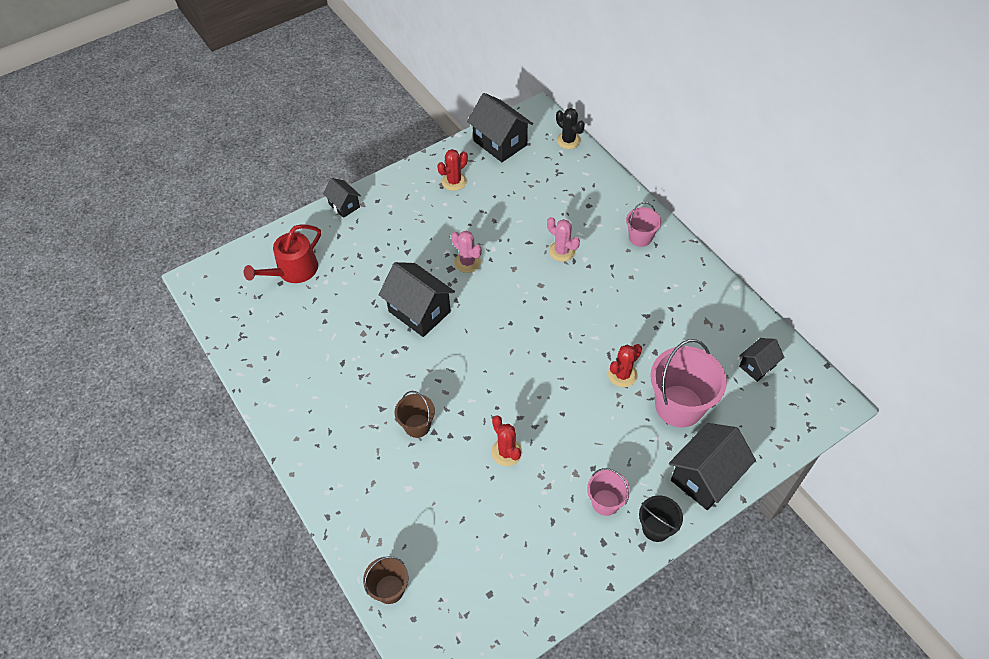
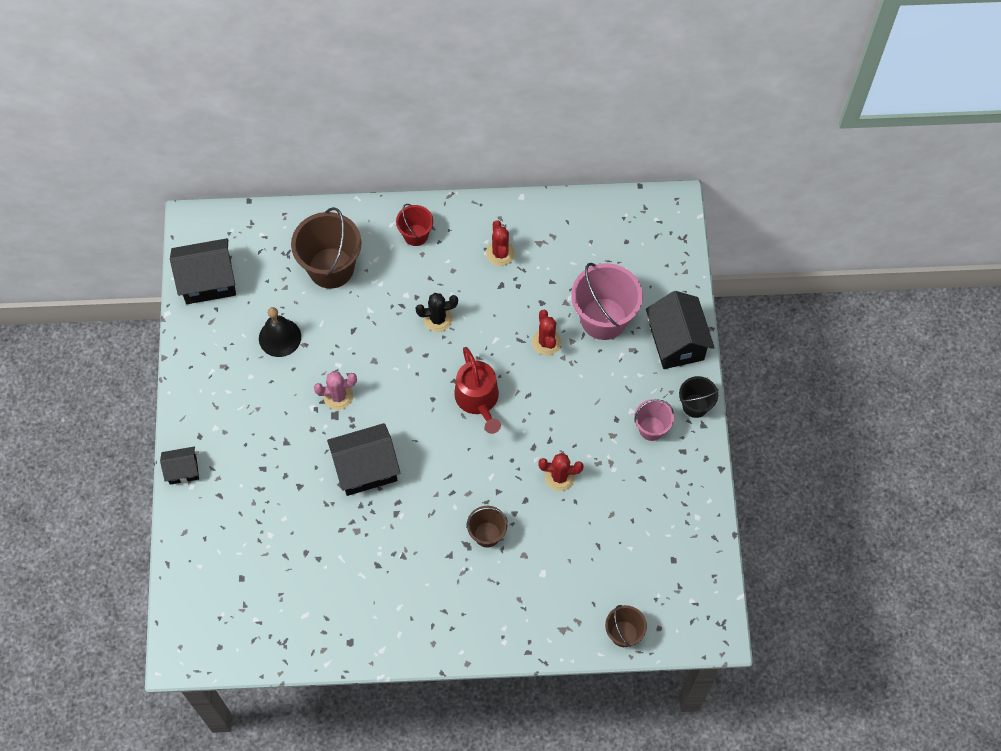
camera: 60 degrees left, 10 degrees up
(293, 270) = (234, 558): red watering can -> red watering can (478, 399)
(454, 181) = (228, 352): red cactus -> red cactus (500, 253)
(488, 203) = (280, 337): none -> black bell
(561, 251) = (383, 309): pink cactus -> none
(568, 140) = (253, 219): black cactus -> black cactus (438, 319)
(568, 202) = (331, 268): none -> brown bucket
(640, 238) = (416, 235): pink bucket -> red bucket
(757, 366) = (606, 236): black house -> none

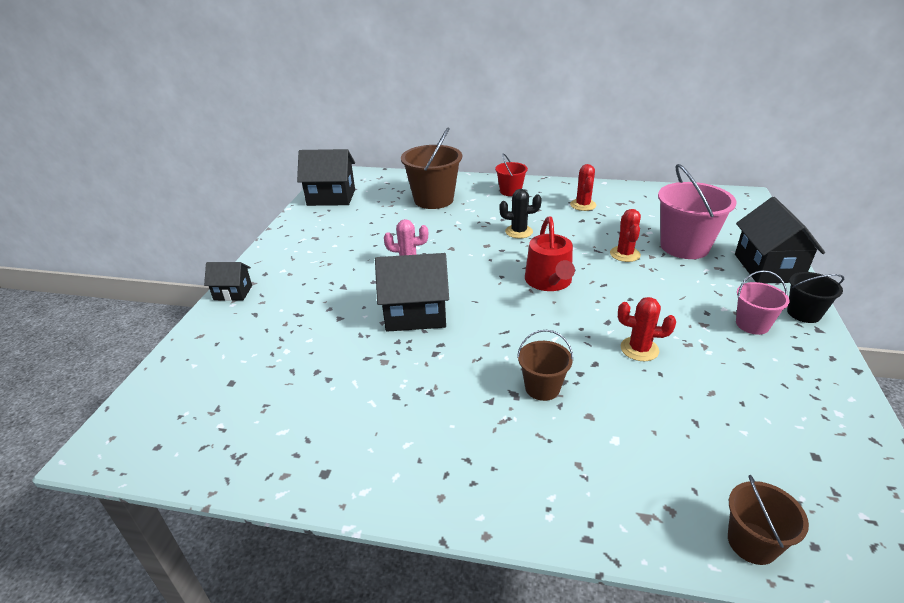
camera: 15 degrees right, 30 degrees down
(280, 337) = (372, 228): black bell -> none

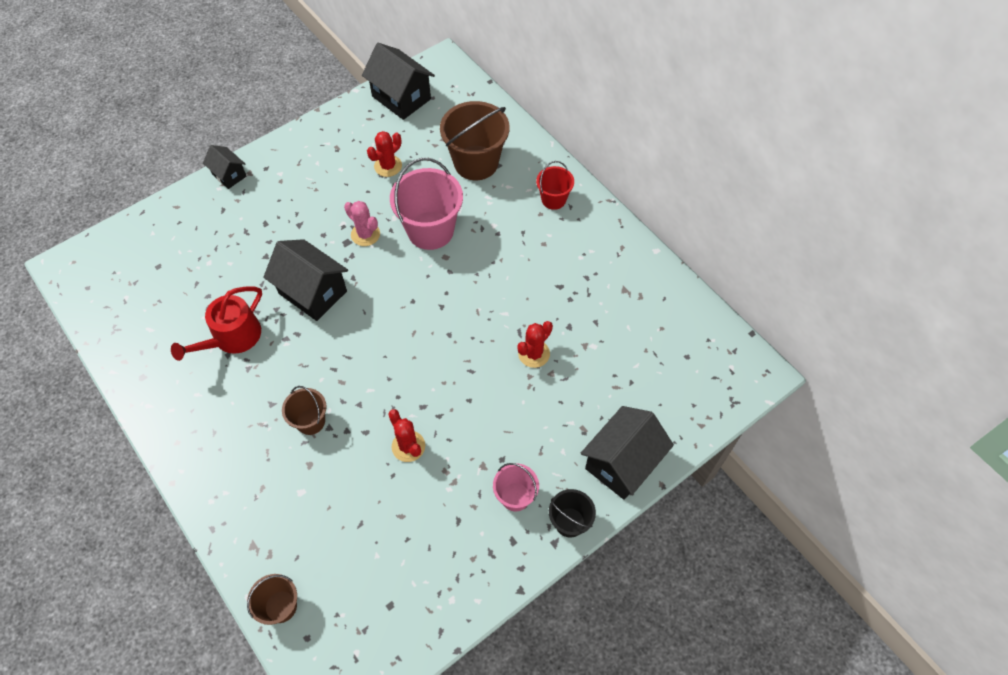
camera: 40 degrees right, 25 degrees up
(519, 232) = (490, 260): black cactus -> none
(549, 281) = (437, 335): red watering can -> red watering can (232, 337)
(583, 205) = (589, 267): red cactus -> red cactus (388, 166)
(684, 246) = (594, 385): pink bucket -> pink bucket (430, 230)

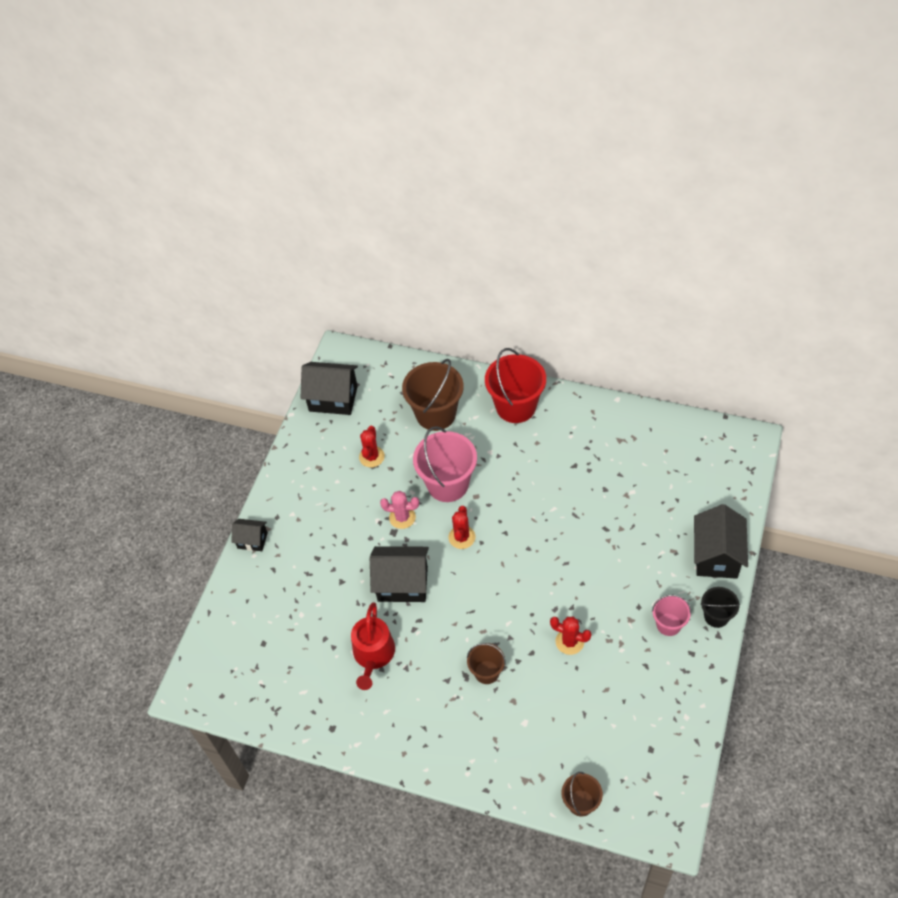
camera: 30 degrees left, 5 degrees down
(534, 354) = (598, 523): red cactus -> red cactus (462, 537)
(553, 199) = (516, 406): red bucket -> red bucket, size x1.84

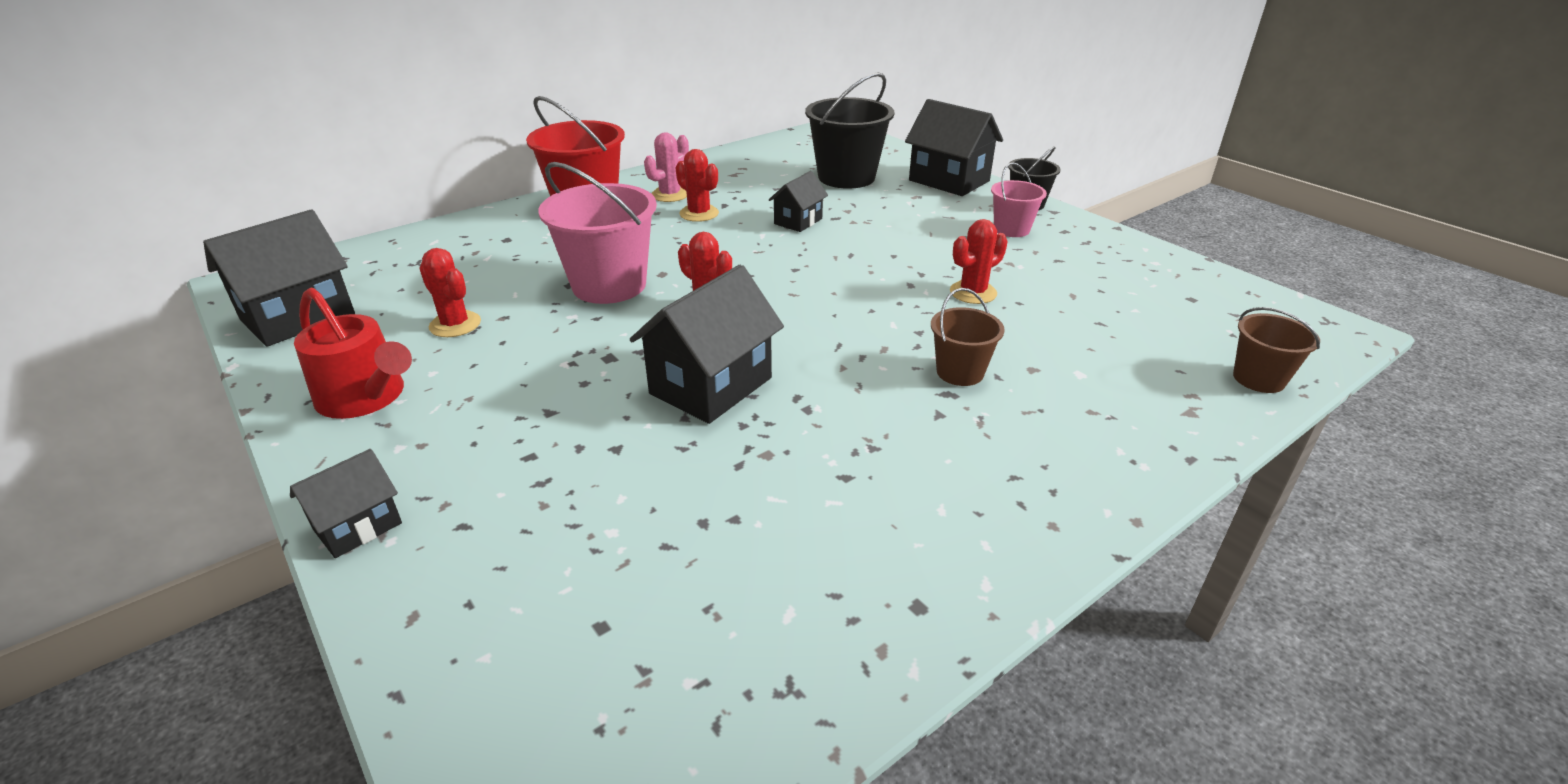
camera: 60 degrees left, 20 degrees down
(373, 655) = (807, 474): red watering can -> red watering can (366, 397)
(402, 517) = (598, 340): pink cactus -> pink cactus (670, 195)
(436, 414) = (493, 254): brown bucket -> none
(552, 462) = (699, 214): none -> red cactus
(584, 514) = (798, 221): none -> black house
(669, 499) = (846, 177): none -> black bucket

